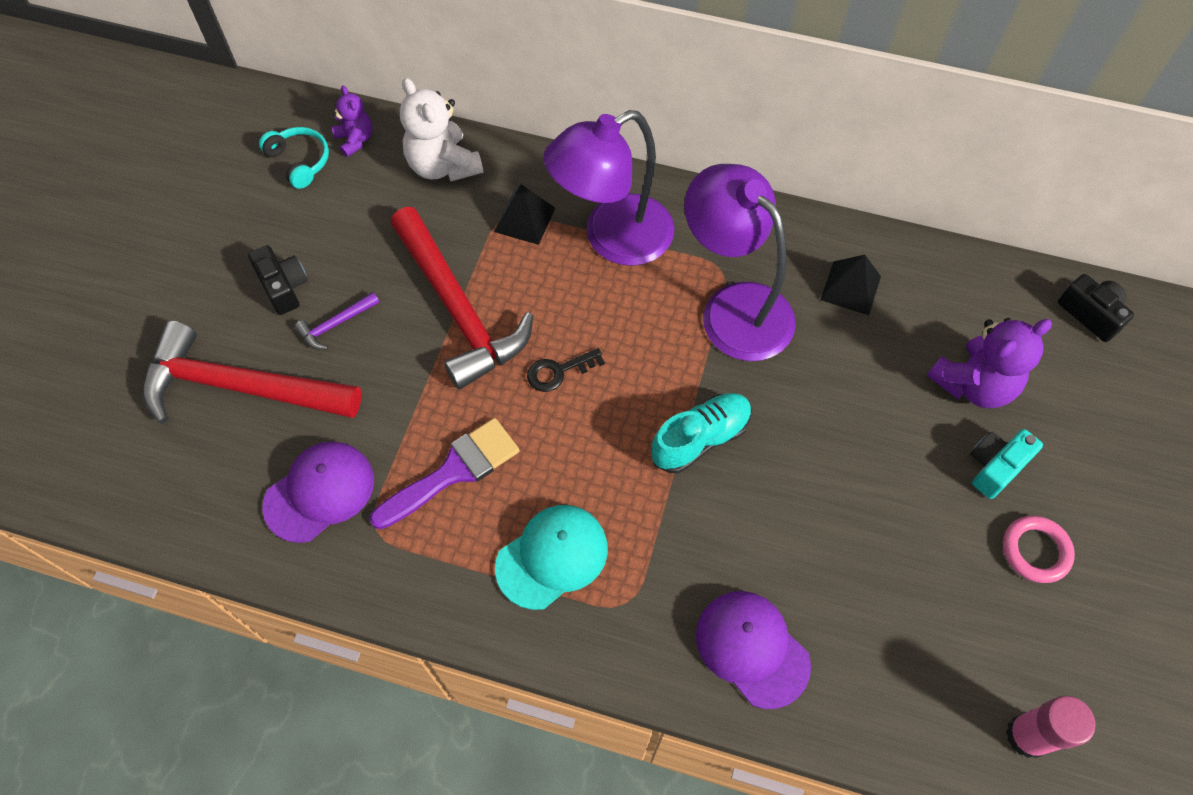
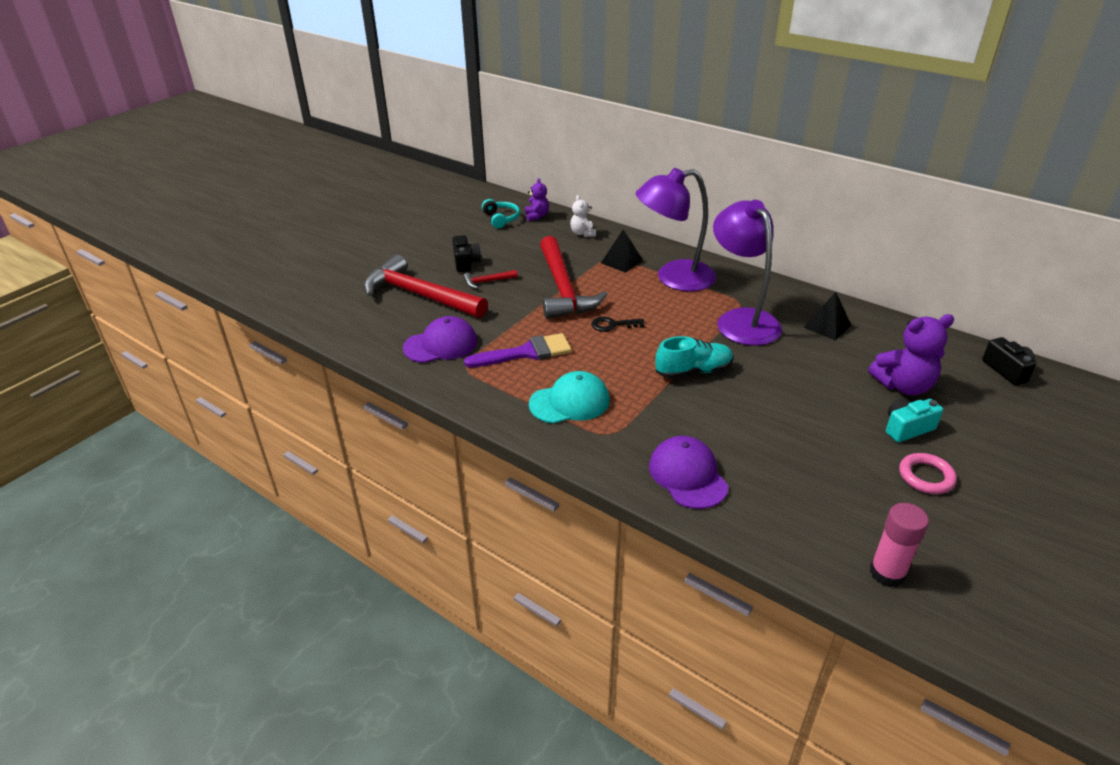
camera: 20 degrees right, 25 degrees down
(336, 324) = (487, 281): purple hammer -> red hammer
(443, 166) = (583, 233): white teddy bear -> white teddy bear, size x0.58

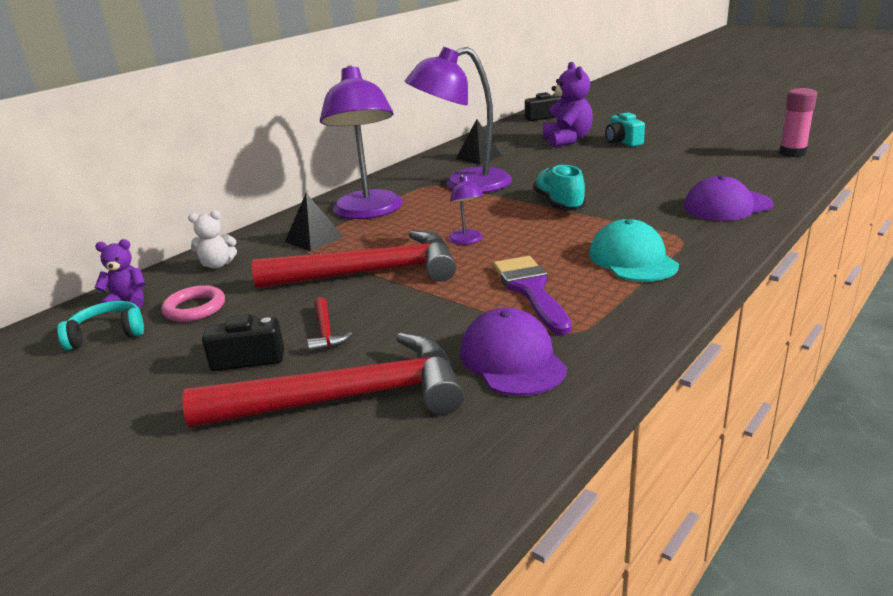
camera: 85 degrees left, 10 degrees down
(419, 295) = (346, 398): red hammer -> red hammer turned 135 degrees counterclockwise
(613, 325) = (467, 241): black key -> purple lamp
(926, 477) = (679, 140): pink ring -> pink ring (195, 308)

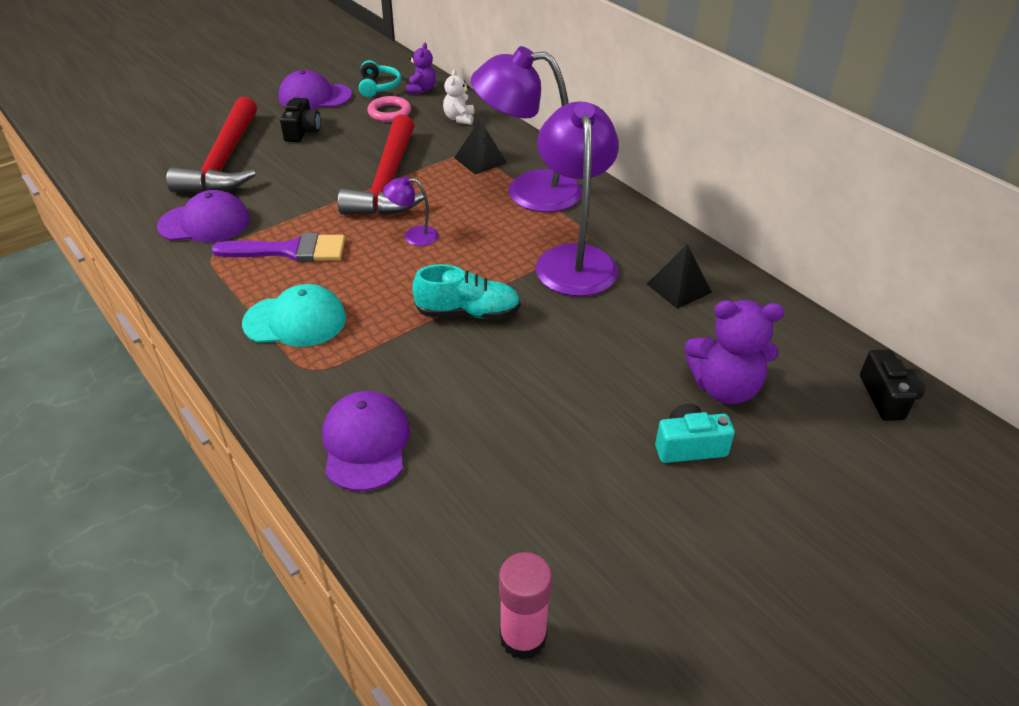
camera: 100 degrees right, 15 degrees up
(128, 379) = (314, 97): none -> purple cap
(326, 332) = (309, 158): red hammer -> none

